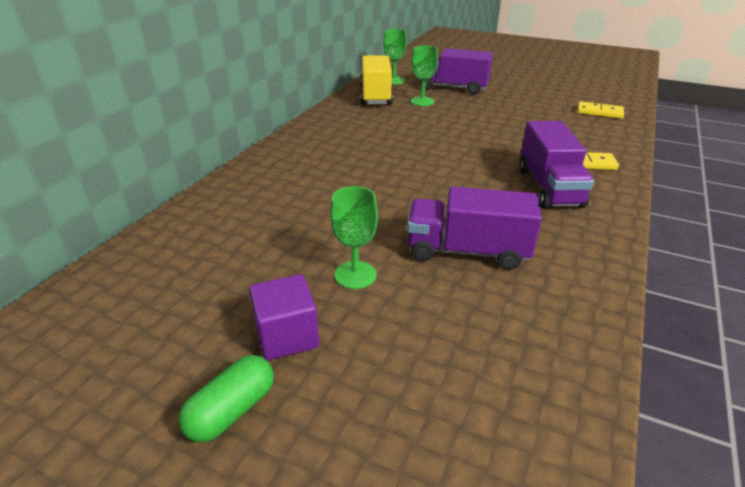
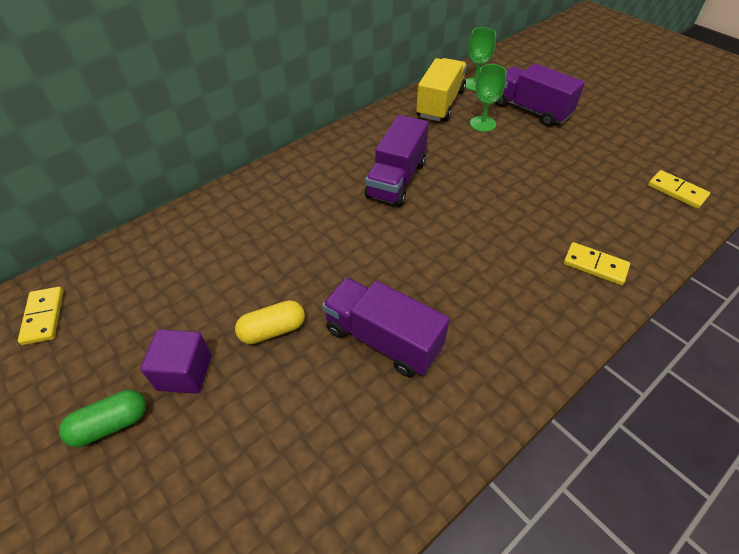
camera: 25 degrees right, 15 degrees up
(59, 343) = (43, 317): none -> yellow domino
(355, 275) = (272, 330): green goblet -> yellow capsule
(549, 187) = (524, 286): purple truck -> purple truck (396, 179)

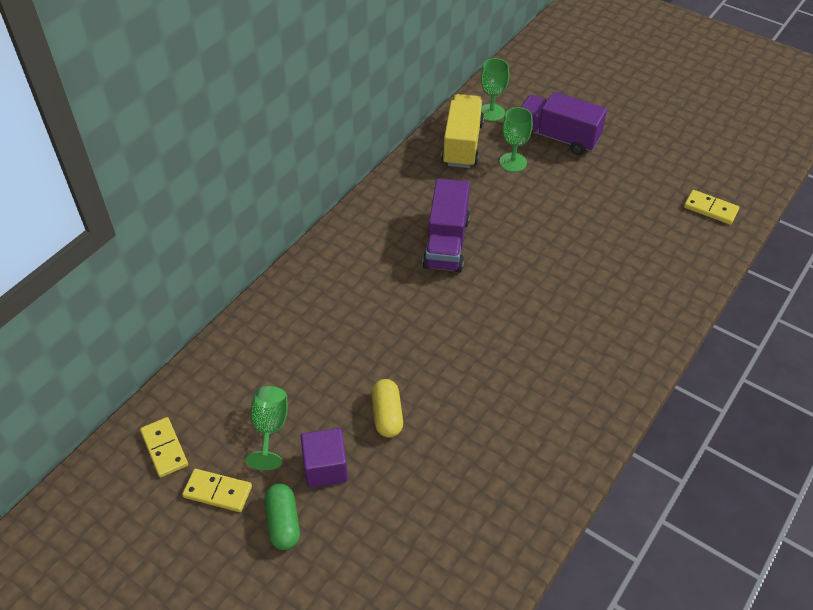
camera: 15 degrees left, 0 degrees up
(111, 424) = (283, 523): green capsule -> green capsule turned 60 degrees counterclockwise
(151, 319) = (270, 428): none -> green goblet
(272, 330) = (387, 415): yellow capsule -> yellow capsule turned 60 degrees counterclockwise
(383, 339) = (487, 402): purple truck -> none
(595, 265) = (651, 298): yellow domino -> yellow domino (218, 492)

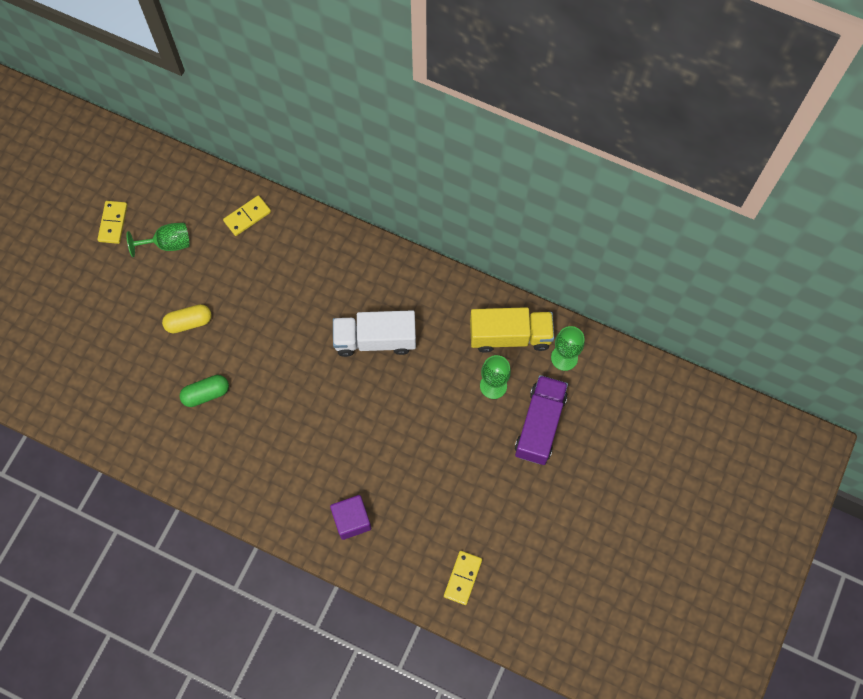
camera: 80 degrees right, 20 degrees up
(164, 448) = (144, 179): yellow domino -> yellow domino (247, 216)
(283, 523) = (93, 270): green capsule -> green capsule (206, 394)
(325, 468) = (139, 288): purple cube -> purple cube (352, 520)
(446, 243) = (375, 340): purple truck -> white truck

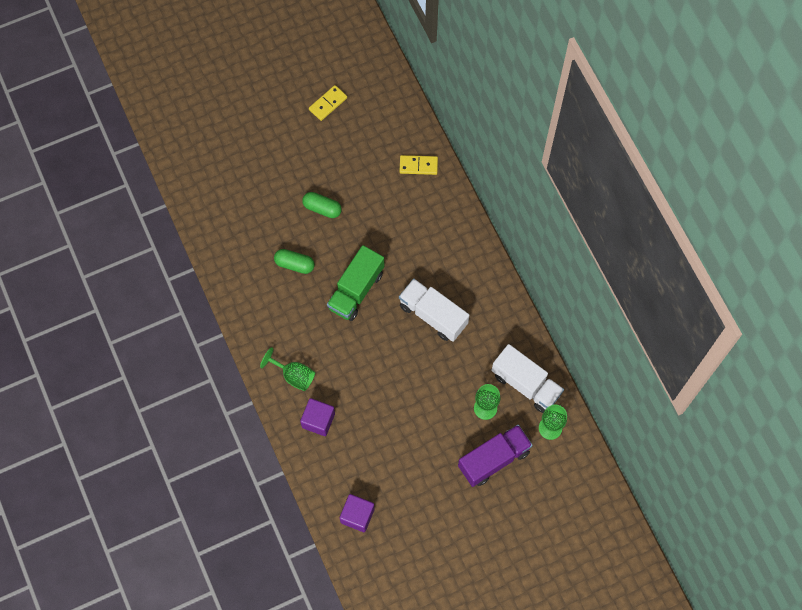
camera: 40 degrees right, 0 degrees up
(168, 244) = (351, 145): green goblet -> green goblet (294, 375)
(189, 322) = (322, 208): yellow capsule -> green capsule
(285, 372) = (356, 290): none -> green truck
(463, 578) = (357, 515): yellow domino -> purple cube
(510, 336) = (526, 384): yellow truck -> white truck

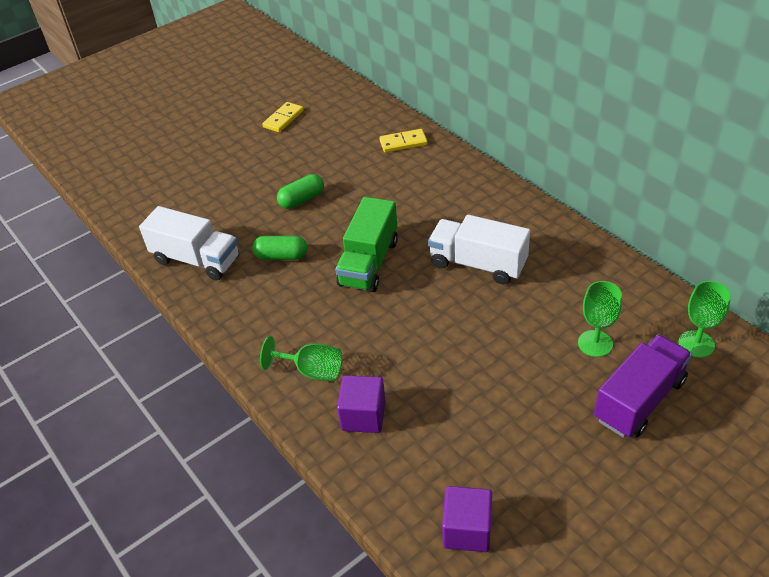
camera: 10 degrees left, 25 degrees down
(322, 208) = (302, 200): green capsule -> green capsule turned 45 degrees counterclockwise
(526, 384) = (635, 304): white truck -> white truck (196, 260)

